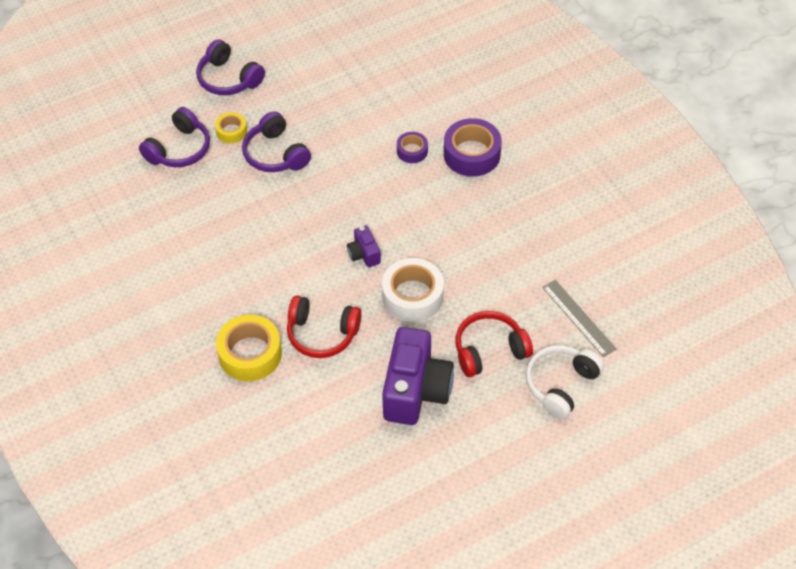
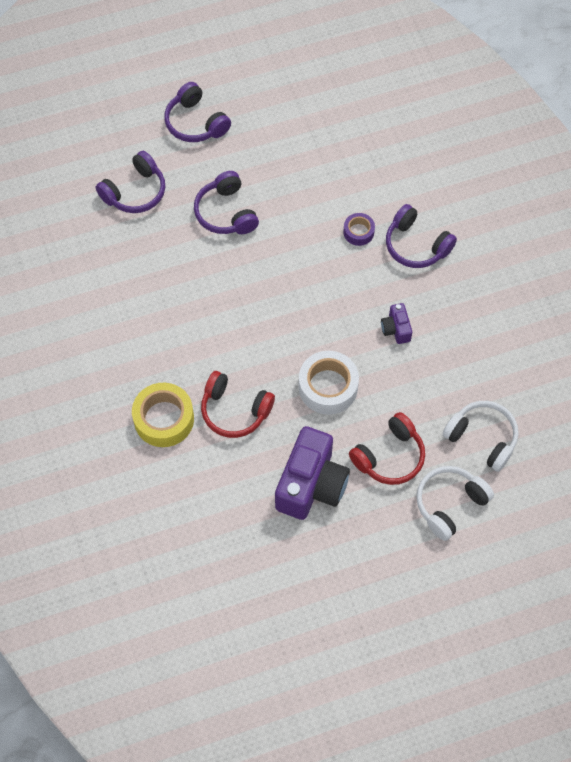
camera: 10 degrees right, 10 degrees up
(231, 131) = (188, 181): yellow tape -> none
(364, 254) = (290, 334): purple camera -> purple camera (396, 329)
(472, 154) = (416, 245): purple tape -> purple headphones
(489, 350) = (389, 456): red headphones -> red headphones turned 150 degrees clockwise
(578, 318) = (482, 438): grey ruler -> white headphones

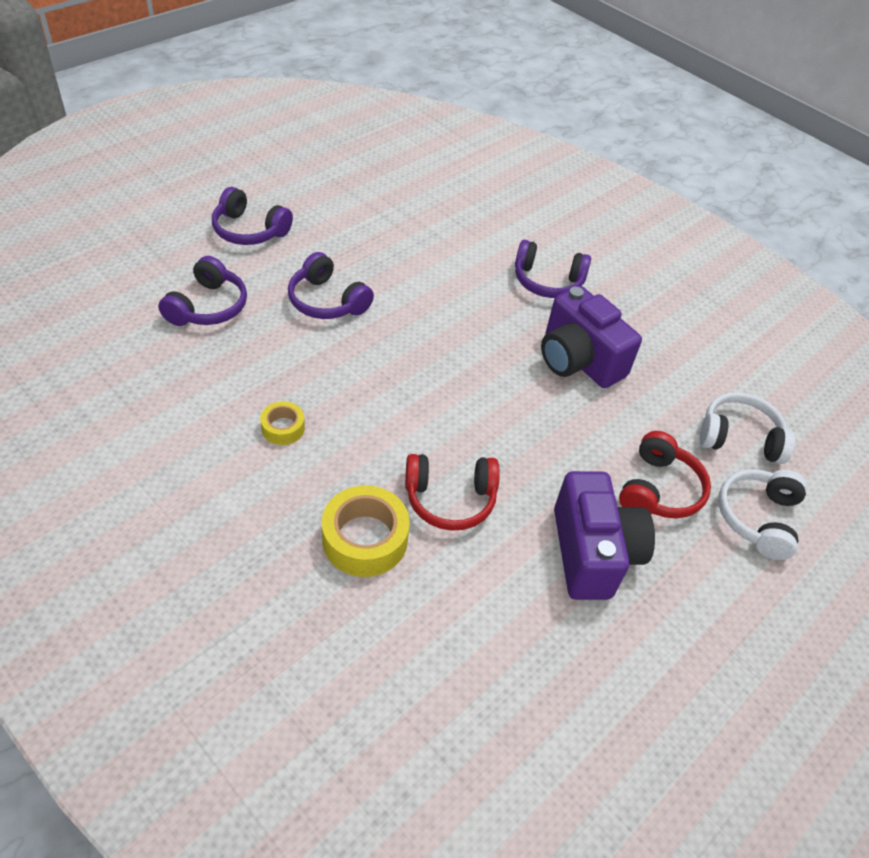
camera: 30 degrees left, 15 degrees down
(146, 316) = (283, 428): none -> yellow tape
(328, 387) = (543, 438): white tape -> none
(358, 232) = (482, 284): purple tape -> none
(396, 329) = (578, 360): purple camera -> purple camera, size x2.16

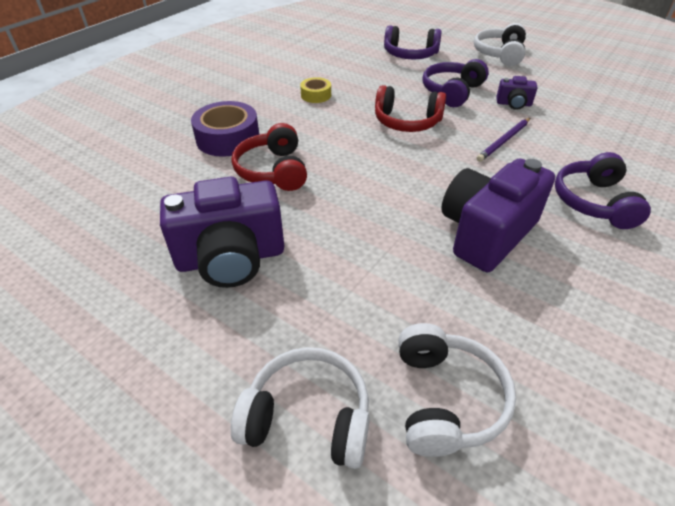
camera: 85 degrees right, 5 degrees down
(249, 230) = (500, 54): purple headphones -> white headphones
(365, 539) = (228, 138): yellow tape -> purple tape
(373, 265) = (513, 104): none -> purple camera
(442, 298) = (504, 141): none -> purple pencil
(659, 489) = (325, 309): red headphones -> red headphones (407, 122)

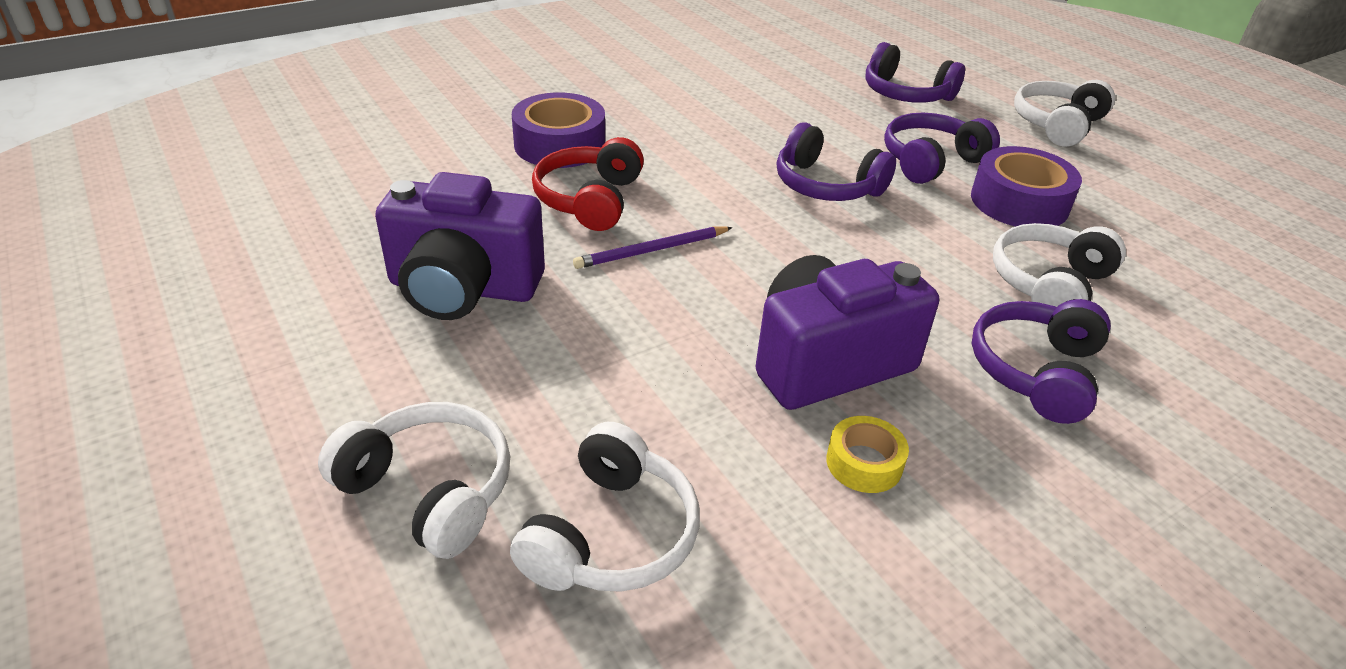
camera: 20 degrees right, 5 degrees down
(316, 95) = (719, 118): yellow tape -> yellow tape (864, 463)
(407, 122) = (826, 185): red headphones -> purple headphones
(504, 141) = (958, 249): purple pencil -> purple pencil (652, 250)
(513, 104) = (1019, 202): purple camera -> purple tape
(563, 148) = (1049, 284): none -> white headphones

